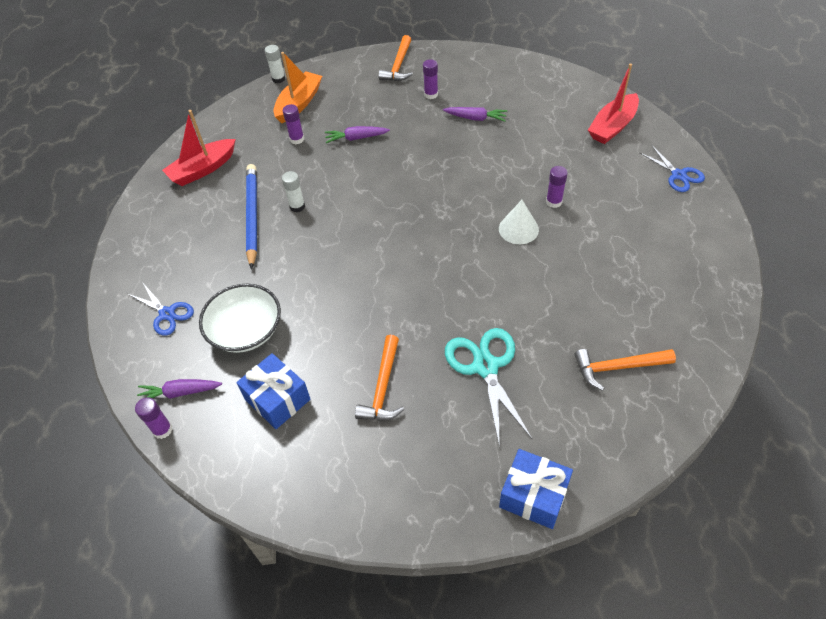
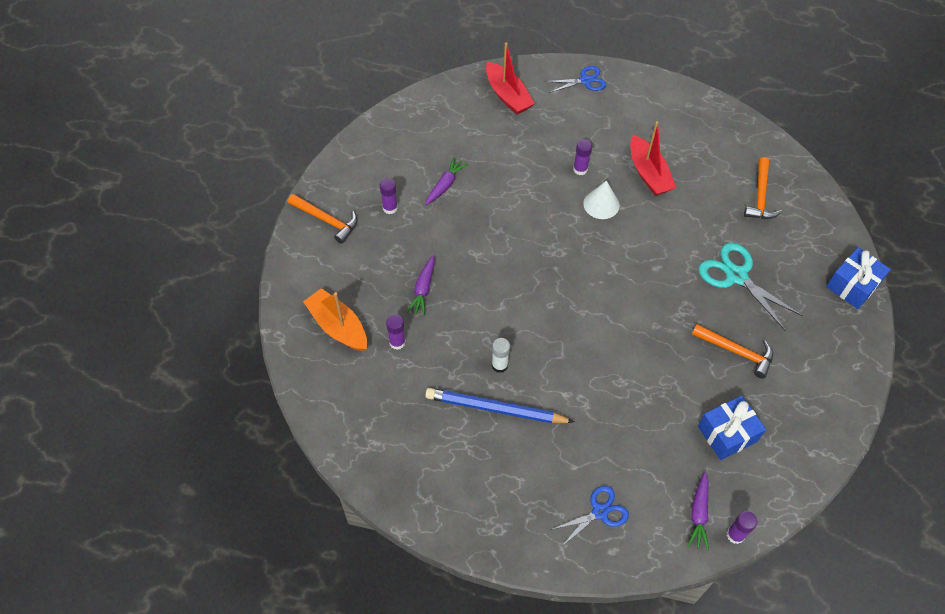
camera: 75 degrees left, 5 degrees up
(203, 169) = (400, 444): red boat -> red boat (648, 173)
(246, 330) = (644, 444): white bowl -> none
(278, 79) = (281, 336): white glue stick -> none
(486, 367) = (736, 276): turquoise scissors -> turquoise scissors turned 45 degrees clockwise

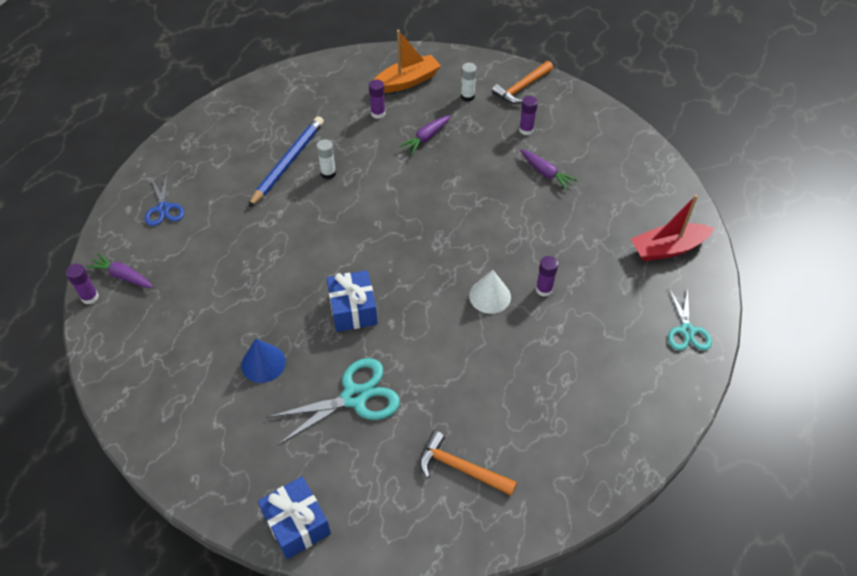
camera: 105 degrees right, 5 degrees down
(351, 265) = (467, 96): none -> white glue stick
(423, 289) = (426, 138): purple carrot -> purple carrot turned 75 degrees counterclockwise
(585, 81) = (687, 330): blue scissors -> turquoise scissors
(648, 173) = (524, 354): red boat -> none
(727, 434) = (182, 323): blue gift -> blue gift (353, 310)
(736, 352) = (263, 363): orange hammer -> blue cone

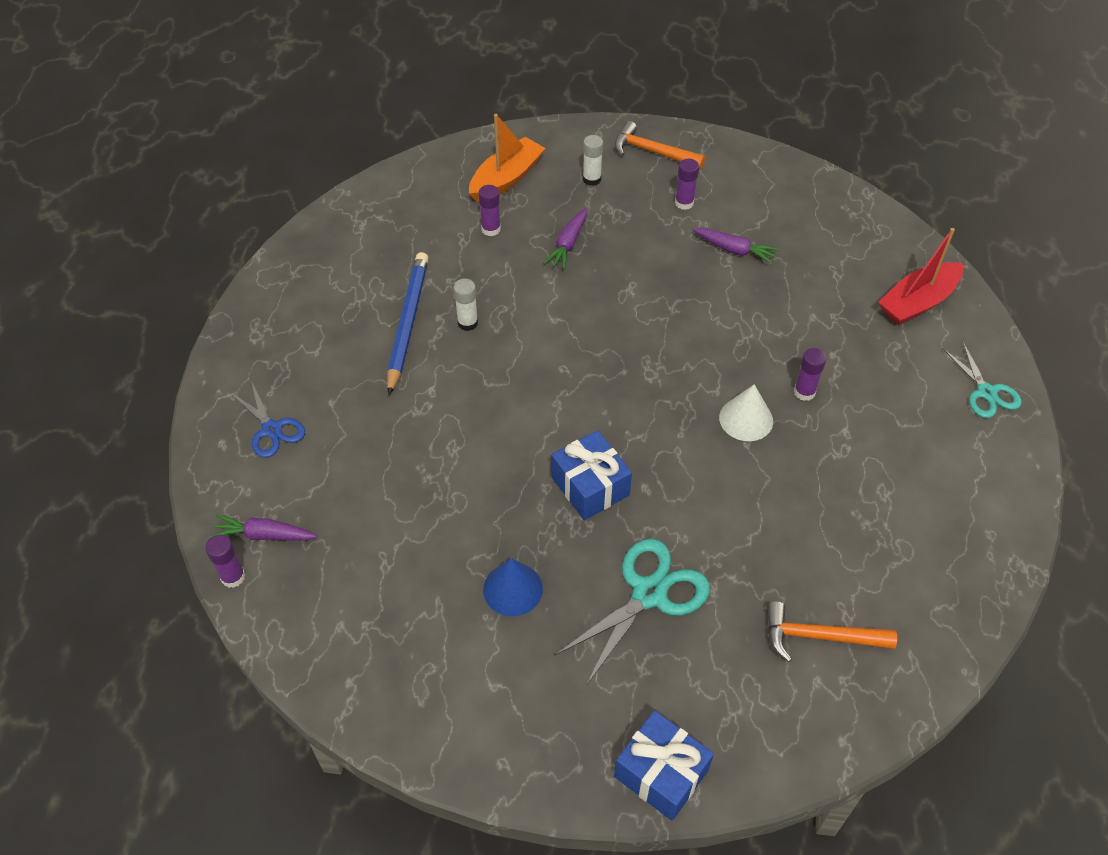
camera: 20 degrees left, 0 degrees up
(522, 88) = (652, 152): orange hammer -> orange hammer turned 90 degrees clockwise

